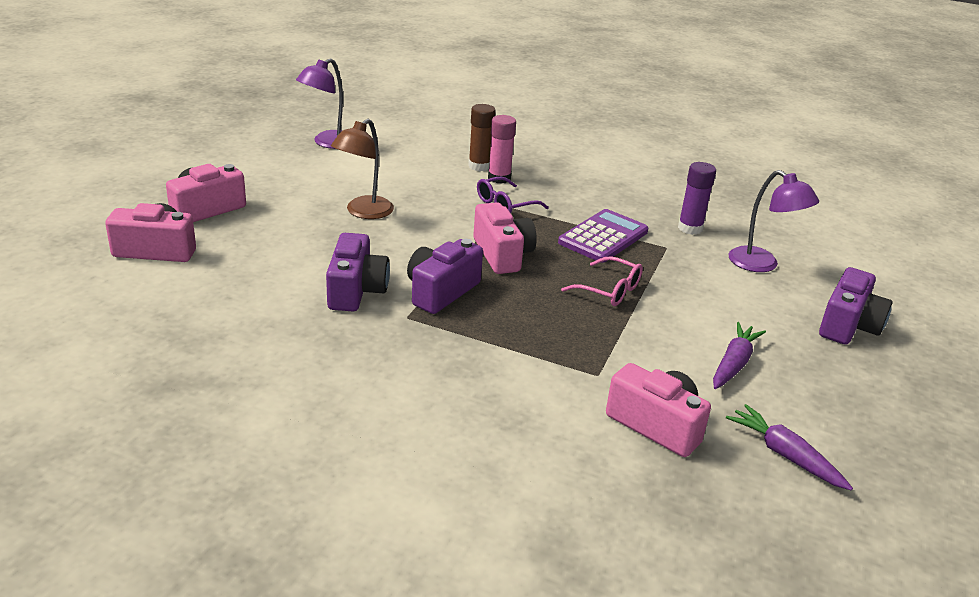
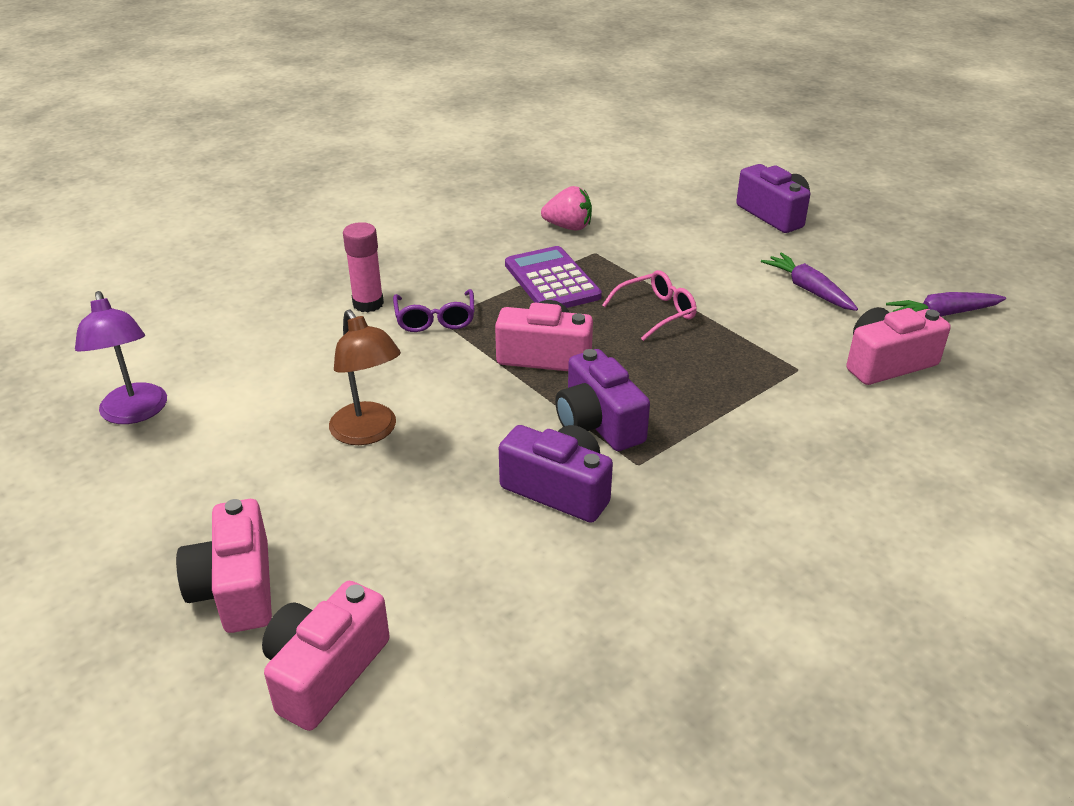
camera: 60 degrees left, 5 degrees up
(479, 166) = (325, 308): brown glue stick -> none
(690, 228) = (568, 227): purple glue stick -> pink strawberry
(762, 265) = (657, 216): purple lamp -> none

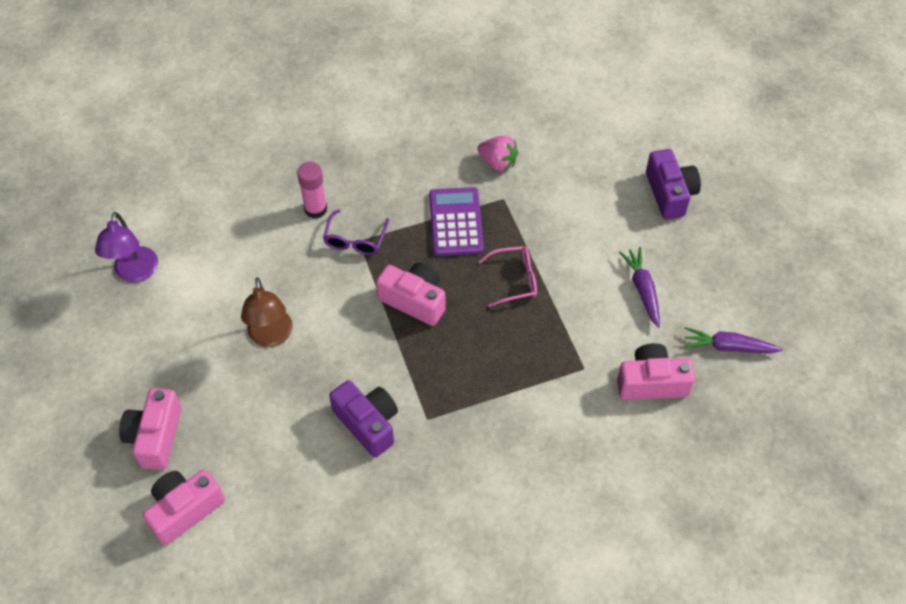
camera: 20 degrees right, 20 degrees up
(598, 423) = (420, 375): purple camera -> none

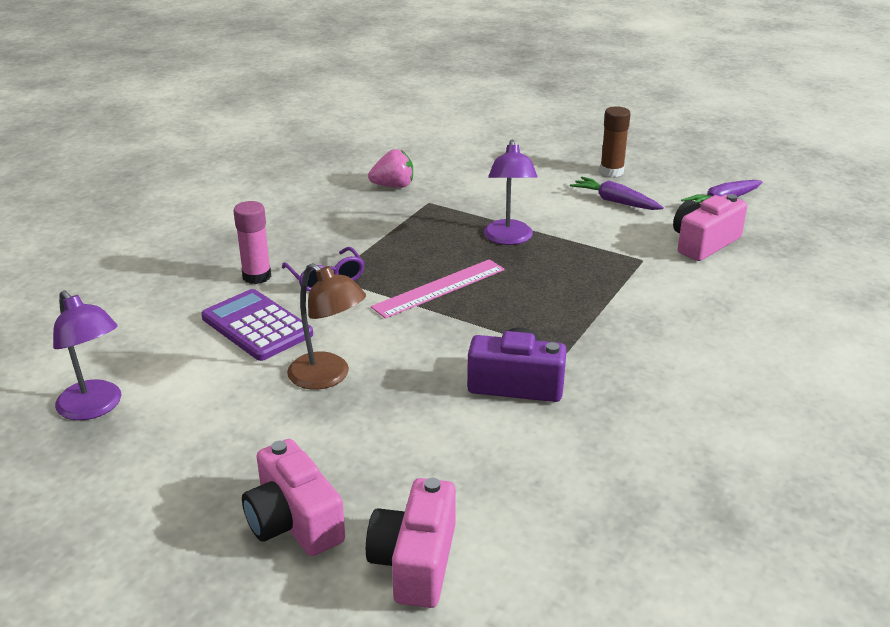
camera: 40 degrees left, 25 degrees down
(414, 300) = (439, 288): pink camera -> pink ruler
(456, 222) = (407, 230): purple calculator -> purple calculator (257, 326)
(515, 279) = (508, 239): pink glasses -> purple lamp
(670, 193) = (554, 151): purple camera -> none
(684, 251) = (611, 171): none -> brown glue stick

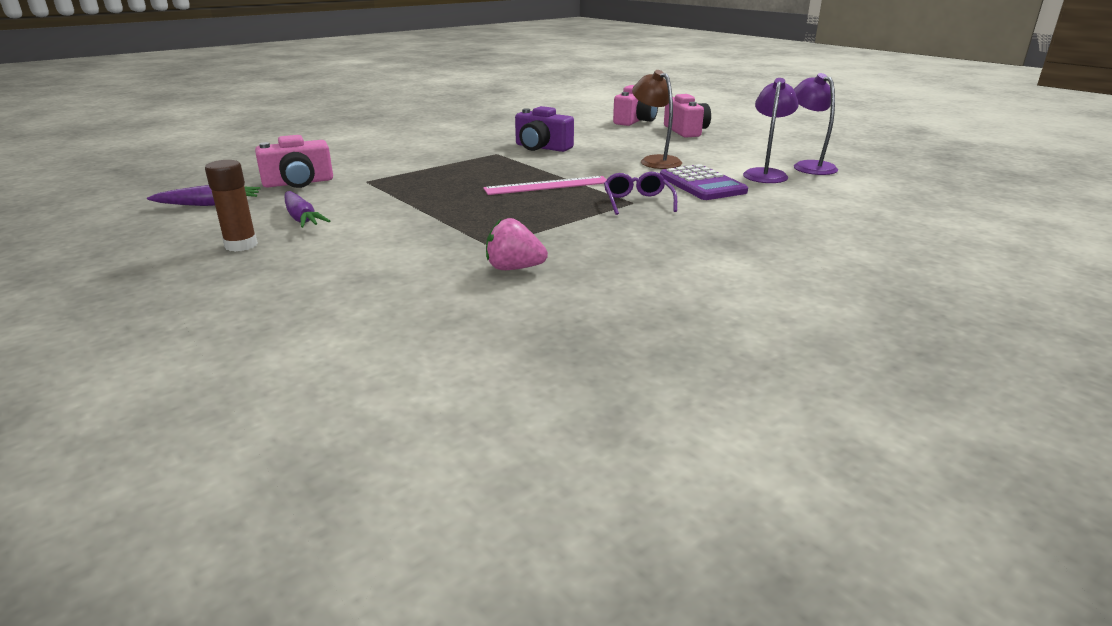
camera: 160 degrees left, 5 degrees down
(257, 276) = (701, 210): pink glue stick -> none
(508, 239) = (450, 205): purple lamp -> purple lamp (766, 174)

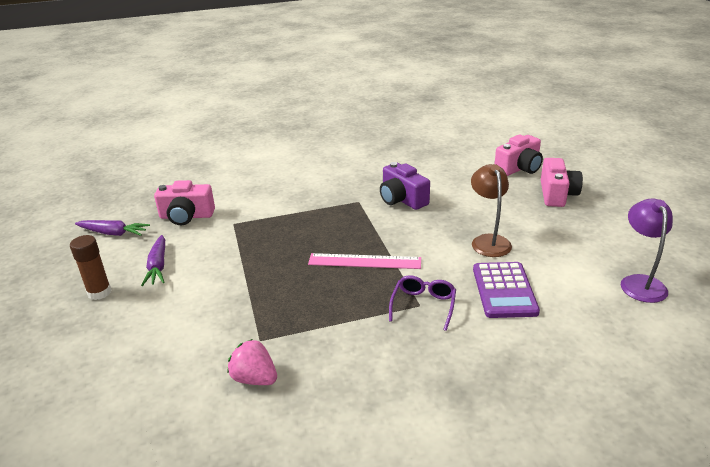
camera: 25 degrees right, 5 degrees up
(766, 174) = (582, 286): purple lamp -> none

